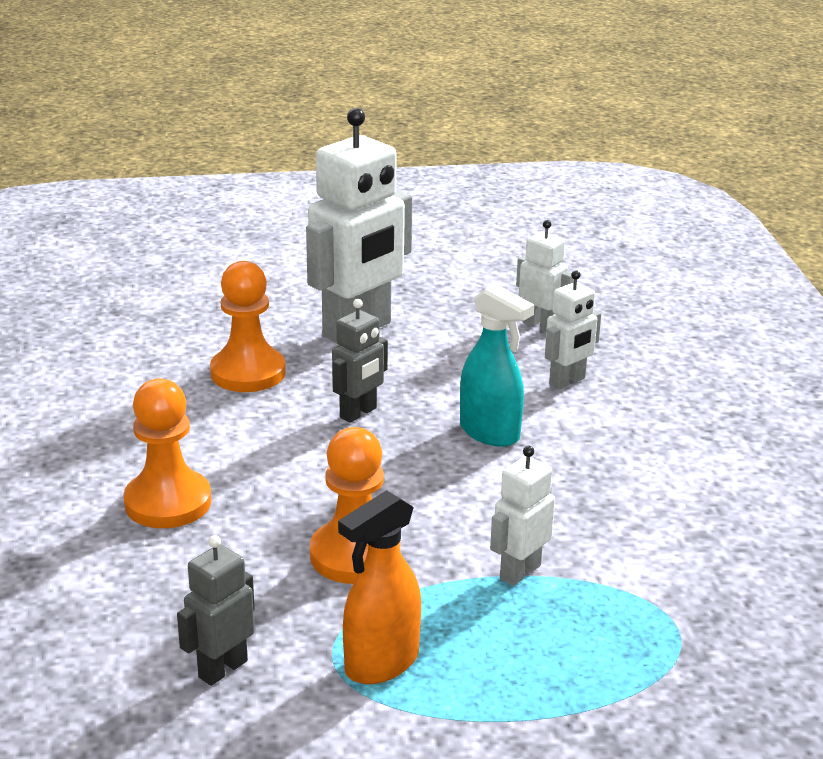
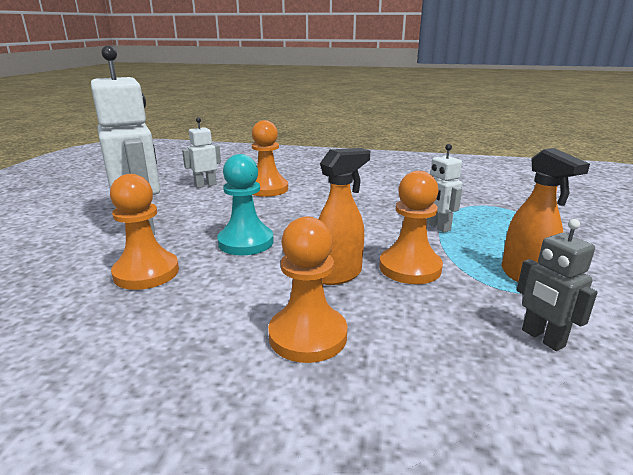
camera: 70 degrees left, 5 degrees down
(306, 500) = (338, 275): none -> orange spray bottle
(358, 413) = (246, 242): grey robot -> turquoise pawn
(490, 433) = (301, 212): turquoise spray bottle -> none
(567, 381) = (267, 189): white robot -> orange pawn

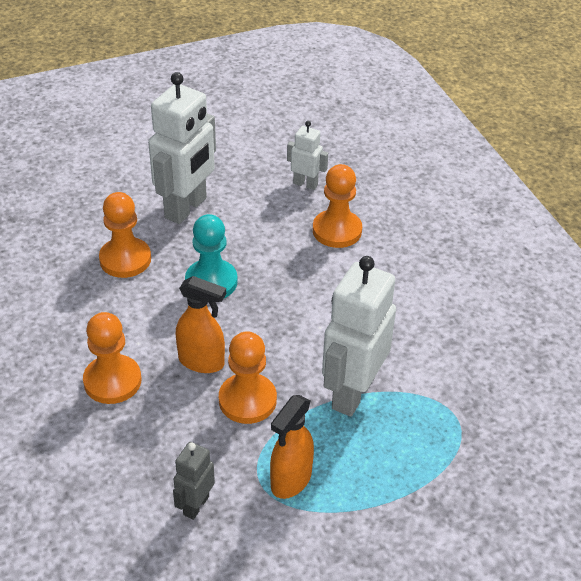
camera: 55 degrees right, 20 degrees up
(437, 227) = (352, 393): white robot -> white robot, size x1.99

